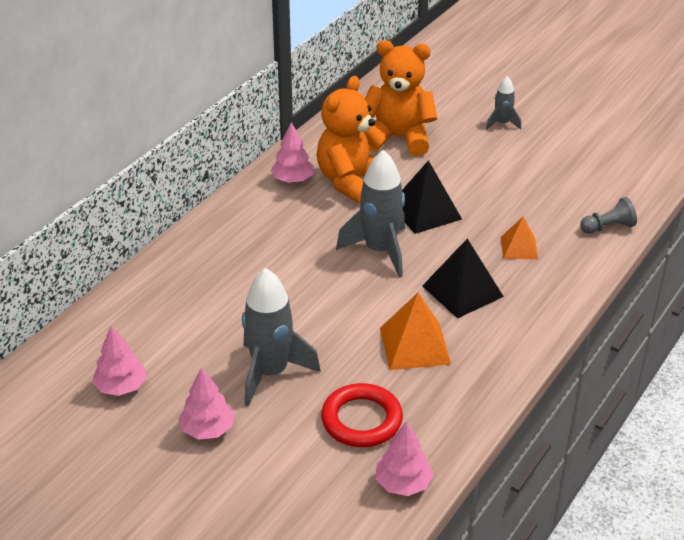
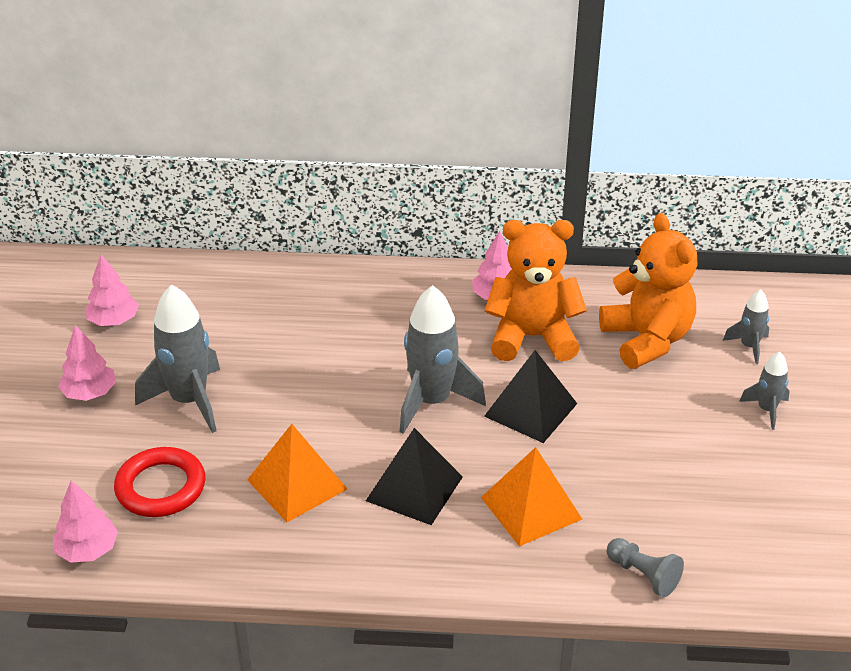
camera: 60 degrees right, 0 degrees up
(440, 105) = (749, 347): none -> grey rocket
(519, 248) = (531, 508): orange pyramid -> orange pyramid, size x1.61

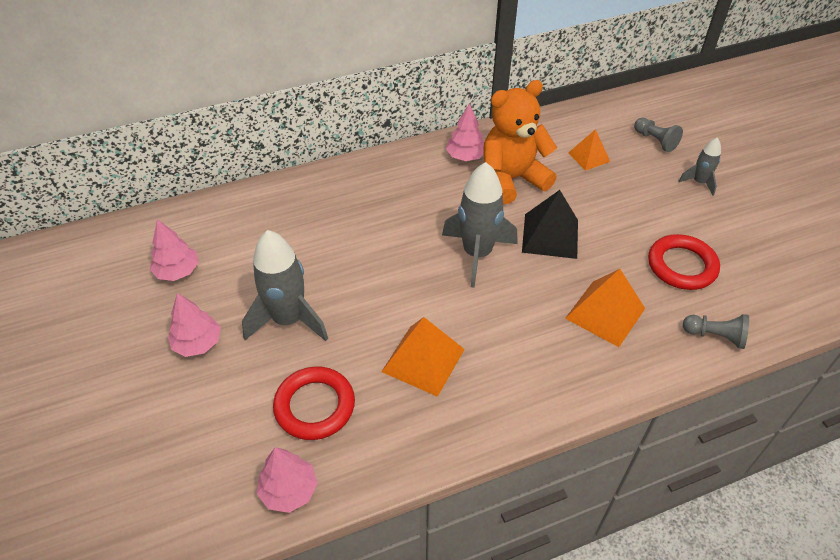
camera: 25 degrees left, 10 degrees up
(414, 488) = (513, 329): black pyramid -> none
(647, 340) = (589, 157): orange teddy bear -> orange pyramid
(665, 491) = (681, 266): none -> red ring
(749, 347) = (655, 141): grey rocket -> grey pawn

